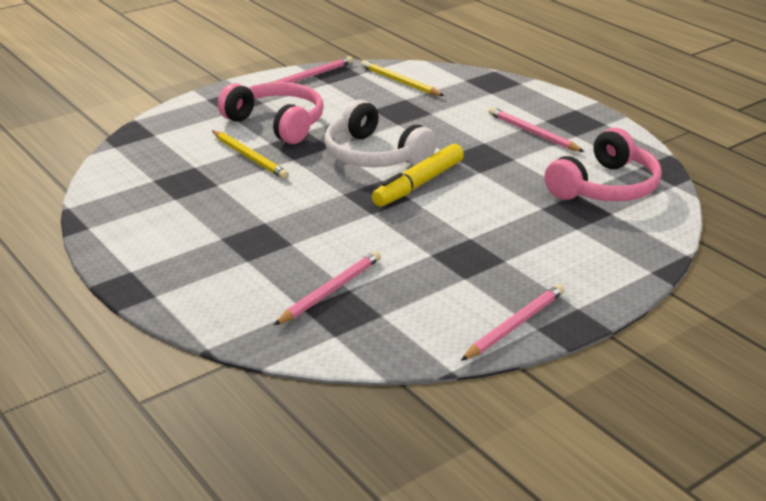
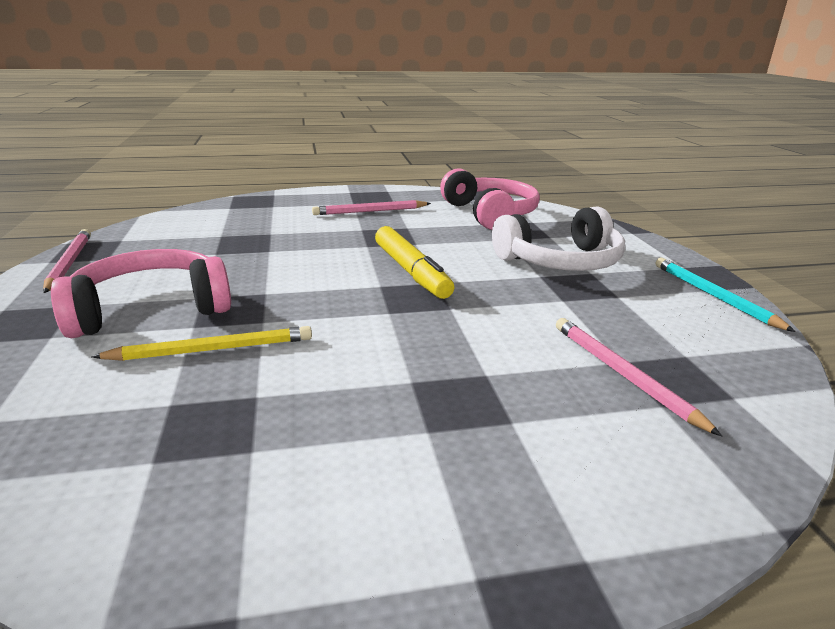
camera: 65 degrees left, 5 degrees down
(374, 155) = (321, 276): white headphones -> white headphones (560, 261)
(400, 82) = (180, 229): yellow pencil -> none
(514, 325) = (713, 296): pink pencil -> turquoise pencil

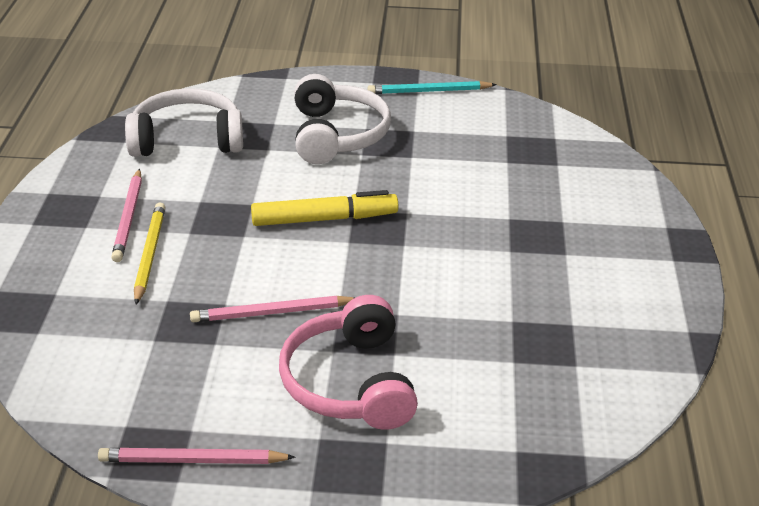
camera: 75 degrees left, 10 degrees up
(212, 349) = (440, 342): yellow pencil -> yellow pencil (149, 254)
(489, 214) = (187, 139): pink headphones -> white headphones
(622, 375) = (523, 166): pink pencil -> pink pencil (272, 313)

